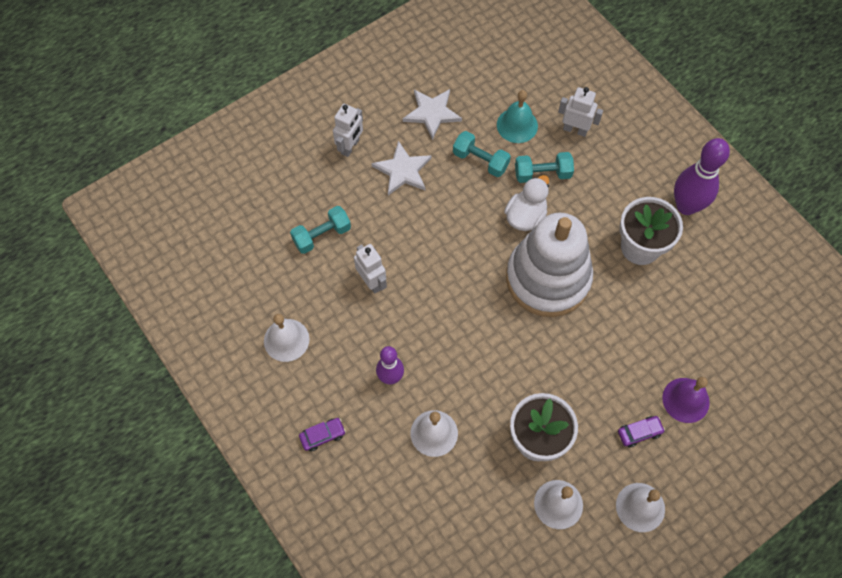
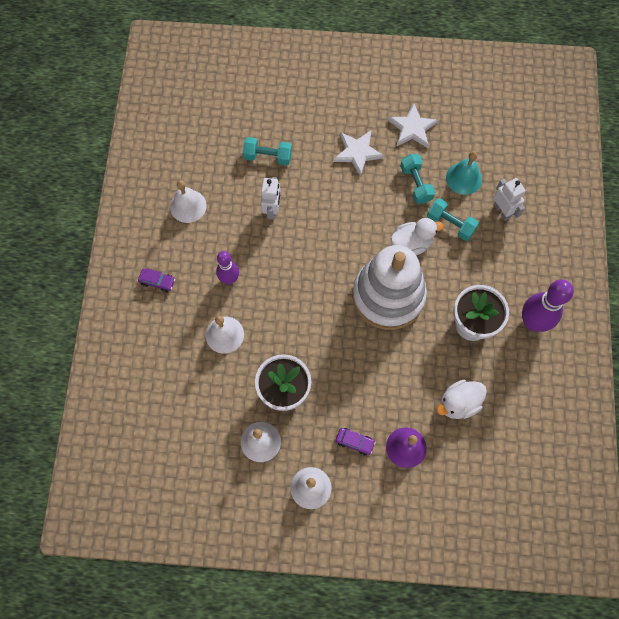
camera: 40 degrees right, 5 degrees up
(350, 147) = (337, 112): white robot -> none
(692, 325) = (458, 403): none -> white duck

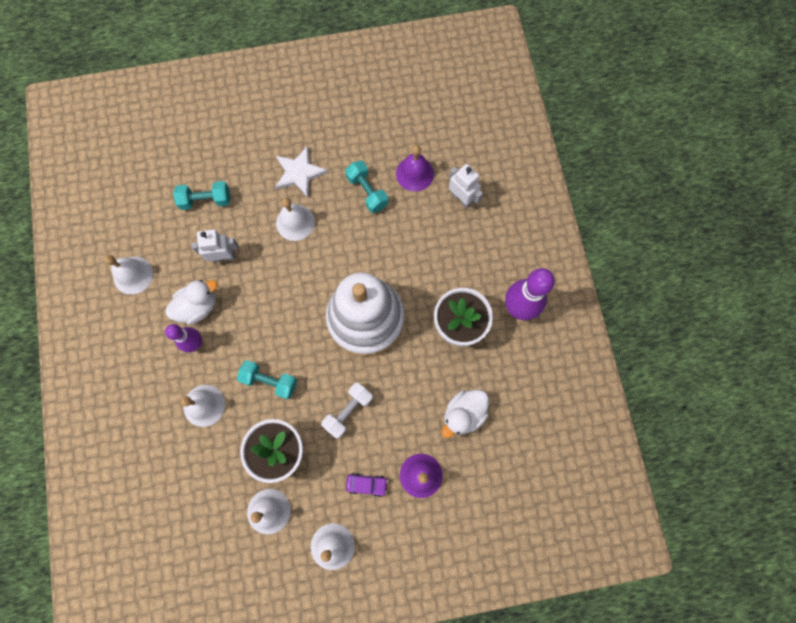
camera: 15 degrees left, 5 degrees up
(157, 282) = (119, 366): purple car -> none
(272, 210) = (224, 257): white robot -> white robot turned 90 degrees counterclockwise
(343, 195) = (295, 222): none -> white bell
(353, 373) = (348, 411): none -> white dumbbell
(411, 244) = (377, 256): white duck -> white duck (198, 306)
(412, 128) = (350, 133): white star -> none
(450, 224) = (412, 225): turquoise dumbbell -> turquoise dumbbell (270, 381)
(464, 178) = (414, 173): turquoise bell -> purple bell

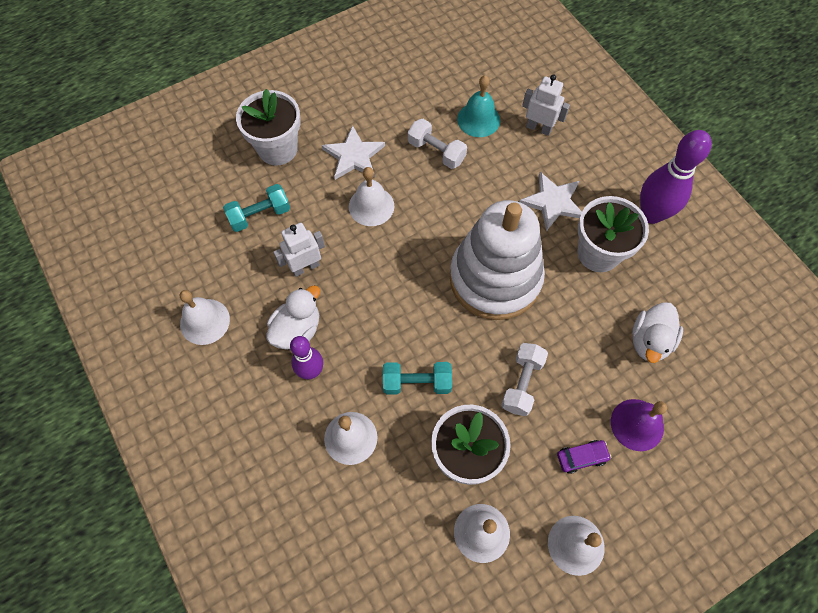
camera: 20 degrees left, 10 degrees down
(241, 146) = (277, 149): none -> white flower pot
(367, 191) = (436, 152): turquoise dumbbell -> white dumbbell
(414, 173) = (478, 119): purple bell -> turquoise bell
(442, 269) = (553, 202): none -> white star

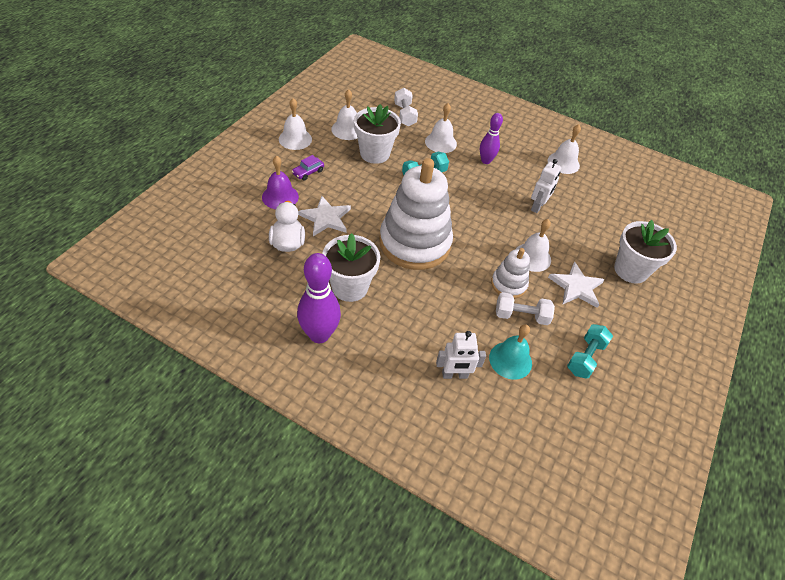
camera: 145 degrees right, 15 degrees down
(260, 215) = (595, 224): turquoise dumbbell -> turquoise dumbbell (585, 357)
(297, 330) = (511, 175): white duck -> none
(423, 187) = (508, 284): none -> white stacking toy
(522, 383) = (362, 193): white dumbbell -> white dumbbell (404, 115)
(553, 202) = (405, 312): white star -> white star (326, 218)

